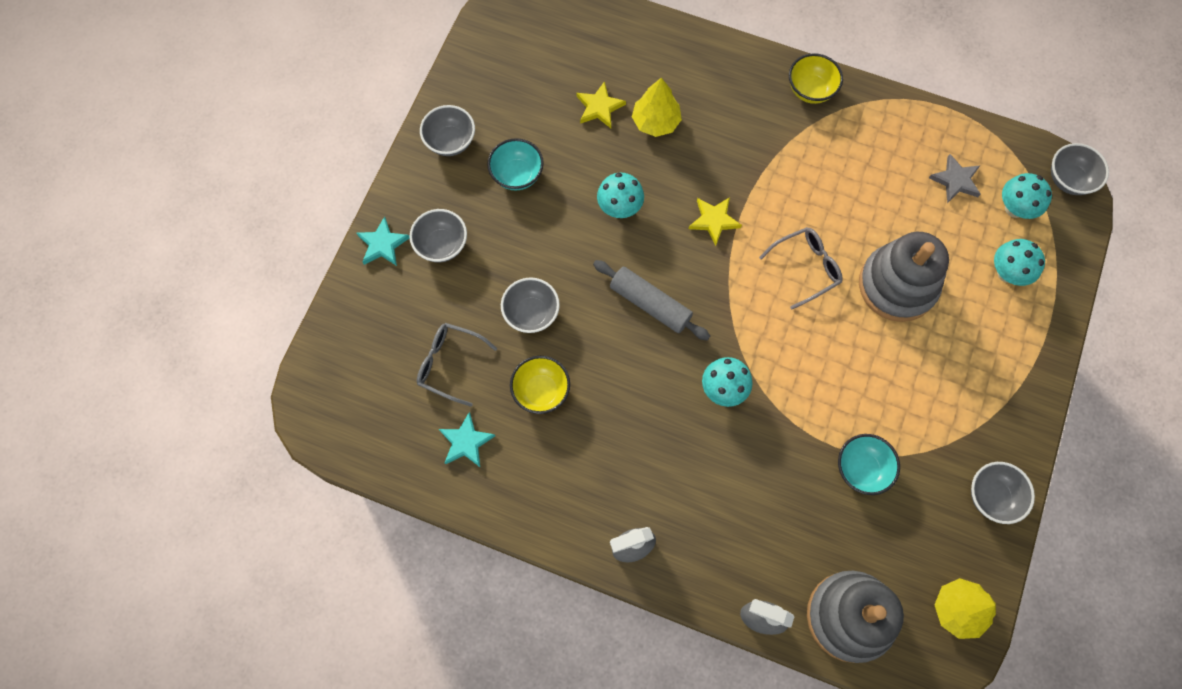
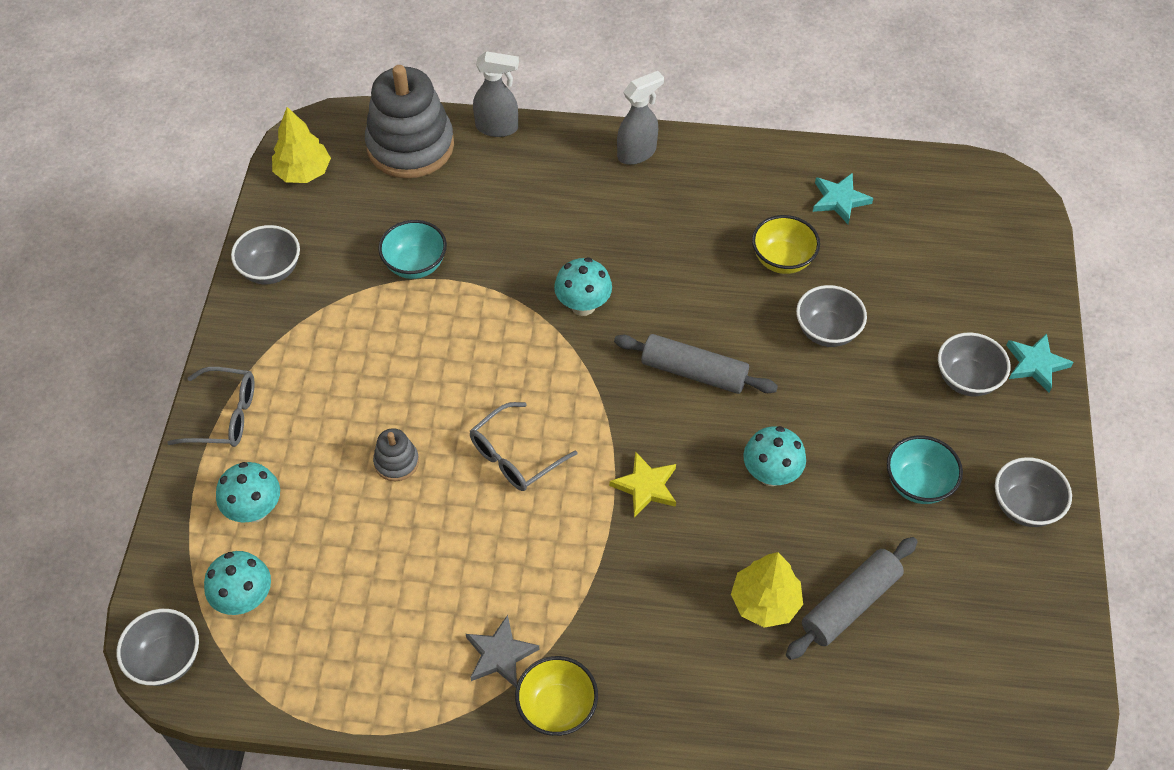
camera: 165 degrees right, 15 degrees down
(449, 364) = (893, 263): grey glasses -> grey glasses (225, 416)
(599, 107) = (850, 604): yellow star -> grey rolling pin
(897, 285) = (396, 462): grey stacking toy -> grey stacking toy, size x0.44
(955, 180) = (329, 619): grey star -> grey star (500, 655)

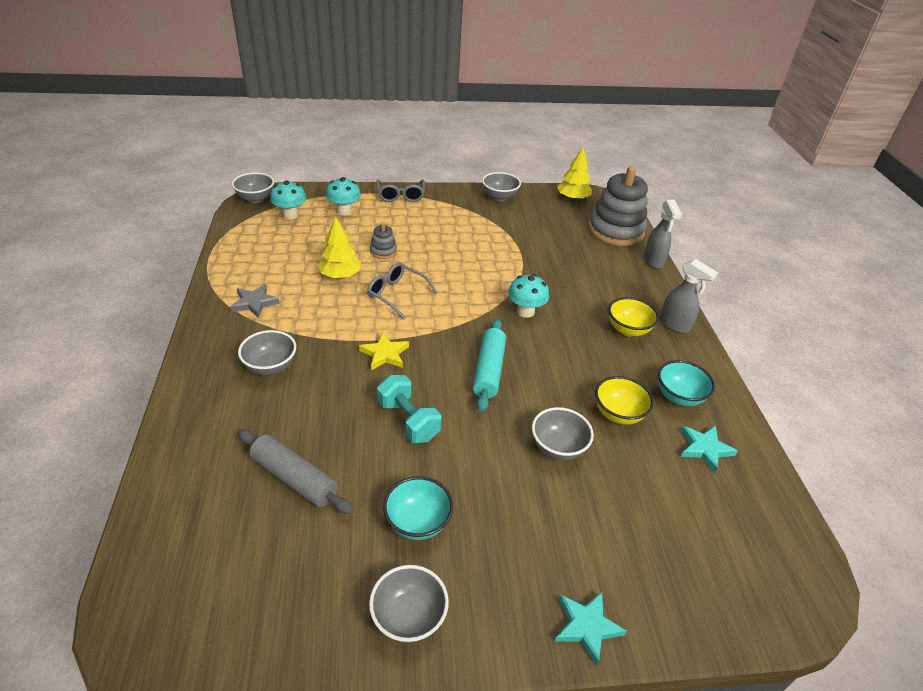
camera: 75 degrees right, 15 degrees down
(415, 265) = (526, 242): turquoise bowl -> turquoise bowl (679, 397)
(557, 708) = (216, 329): yellow bowl -> yellow bowl (628, 330)
(694, 372) = (489, 370): grey rolling pin -> turquoise rolling pin
(765, 602) = (294, 425): yellow tree -> yellow tree (340, 275)
(771, 474) = (408, 420): turquoise mushroom -> turquoise dumbbell
(966, 379) = (544, 559): grey bowl -> grey bowl (270, 367)

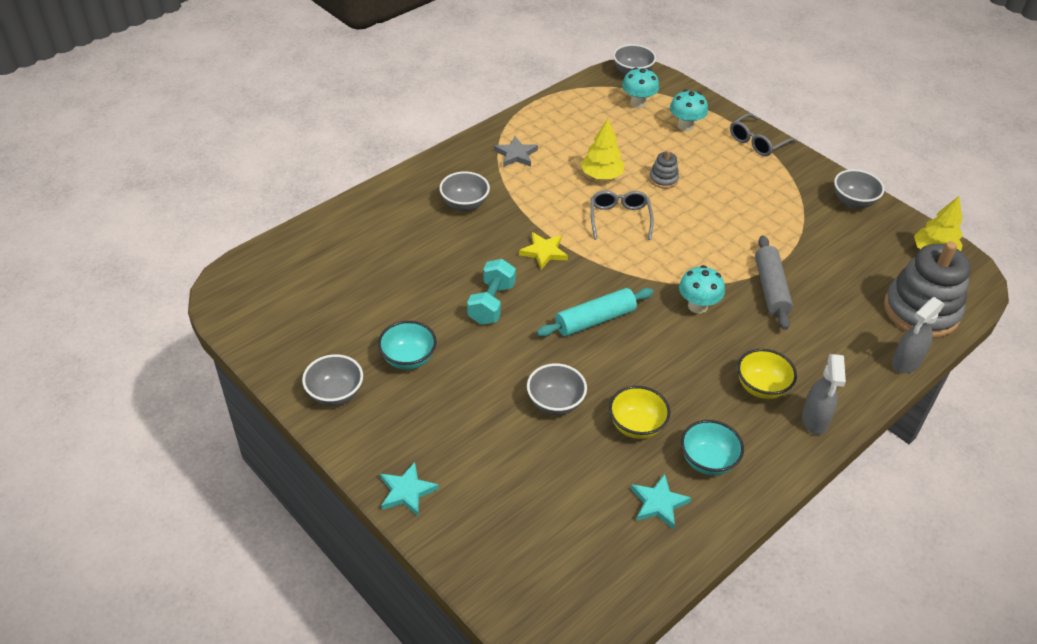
camera: 55 degrees right, 5 degrees up
(294, 478) = (385, 278): grey rolling pin -> grey rolling pin (771, 289)

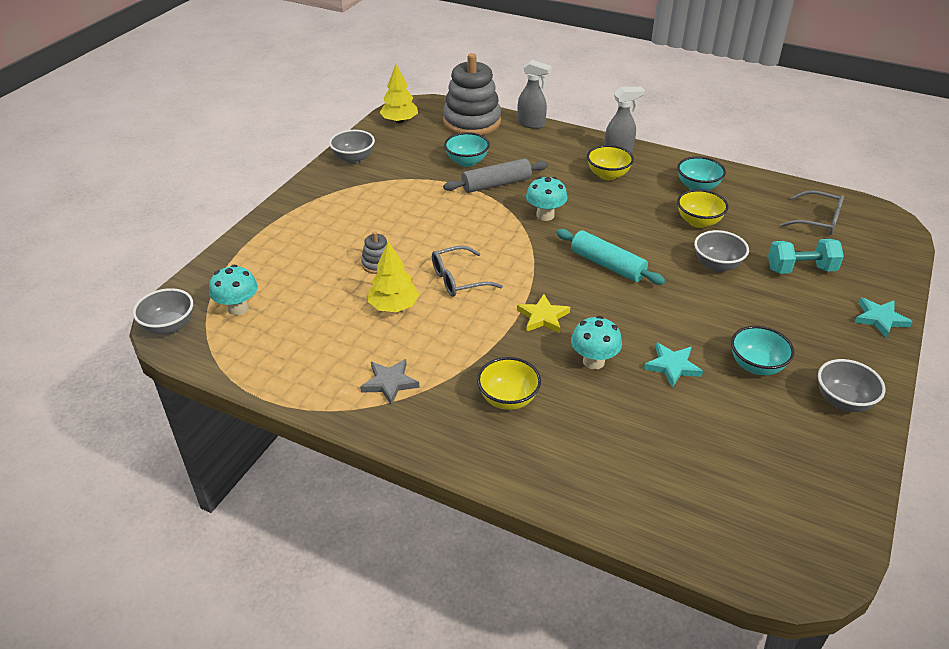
camera: 110 degrees left, 5 degrees down
(464, 204) = (508, 399): grey bowl -> yellow bowl
(491, 303) = (640, 332): turquoise dumbbell -> turquoise dumbbell (800, 269)
(658, 503) = (754, 200): turquoise star -> turquoise star (672, 366)
(685, 126) = (273, 266): turquoise mushroom -> turquoise mushroom (593, 361)
(757, 142) = (283, 217): grey glasses -> grey glasses (818, 220)
(825, 280) = (467, 162): none -> turquoise bowl

